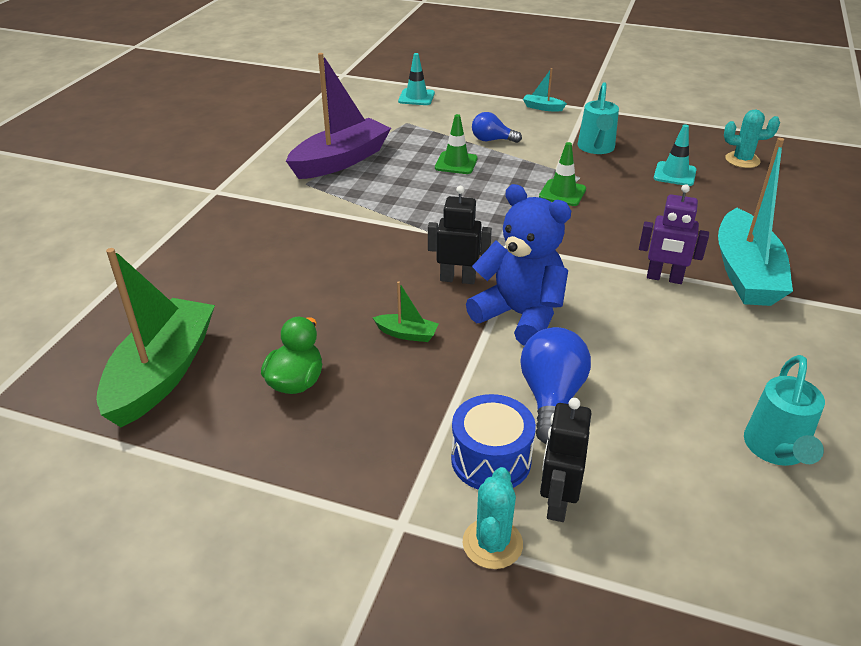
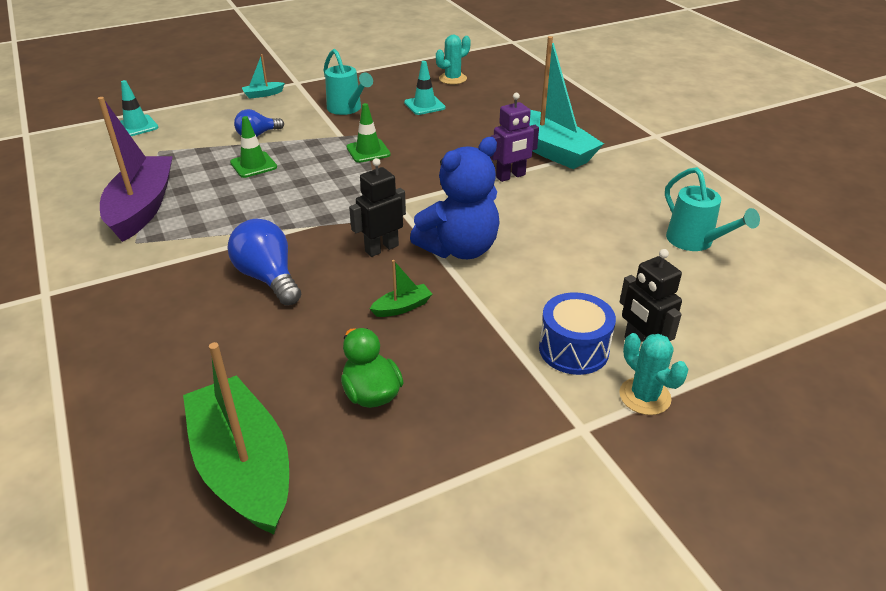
camera: 45 degrees left, 0 degrees up
(520, 315) = (459, 249): blue teddy bear -> blue teddy bear turned 150 degrees clockwise
(551, 398) = (552, 288): blue light bulb -> blue light bulb (268, 278)

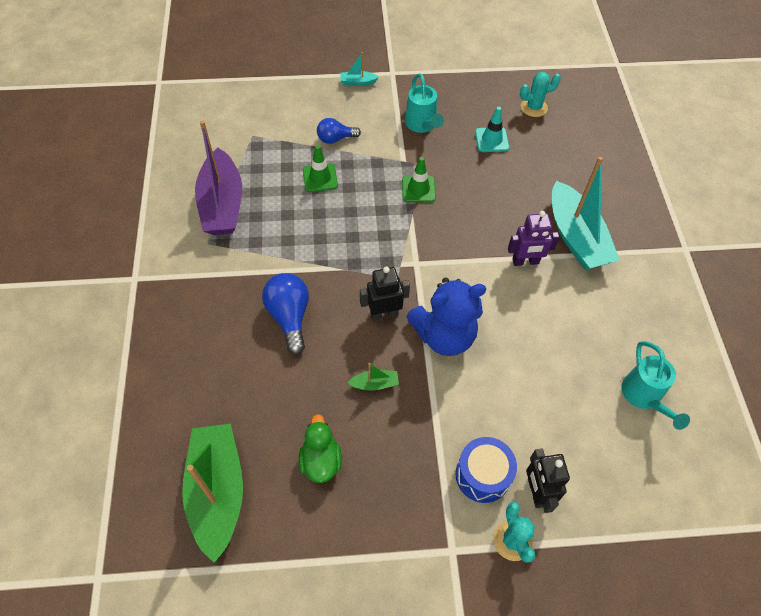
camera: 20 degrees right, 20 degrees up
(136, 126) = (244, 97): turquoise traffic cone -> none
(142, 208) = (222, 204): purple boat -> purple boat turned 150 degrees clockwise

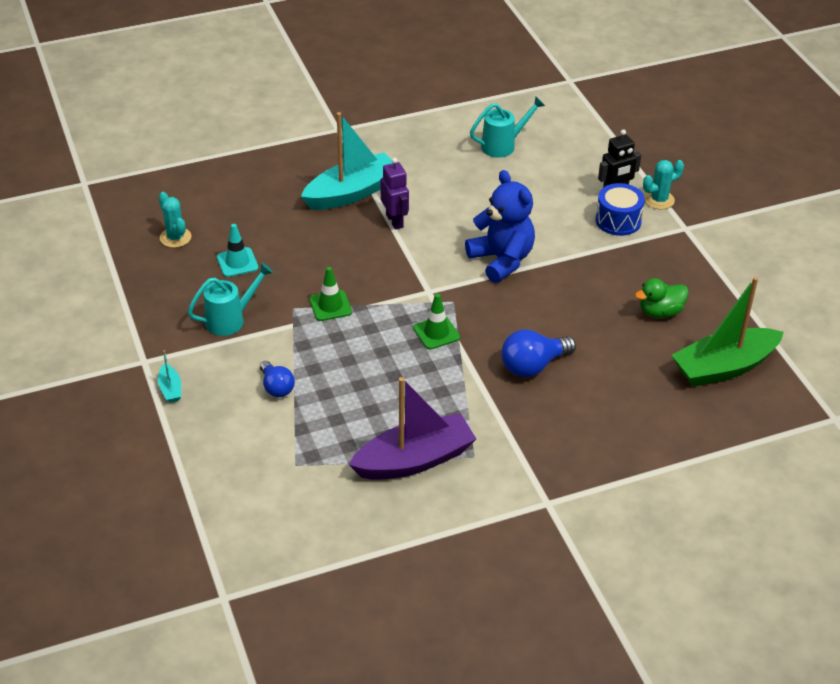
camera: 105 degrees left, 15 degrees down
(320, 178) = (343, 386): green traffic cone -> green traffic cone (436, 333)
(375, 384) = (572, 294): green boat -> none
(384, 314) = (497, 302): black robot -> none

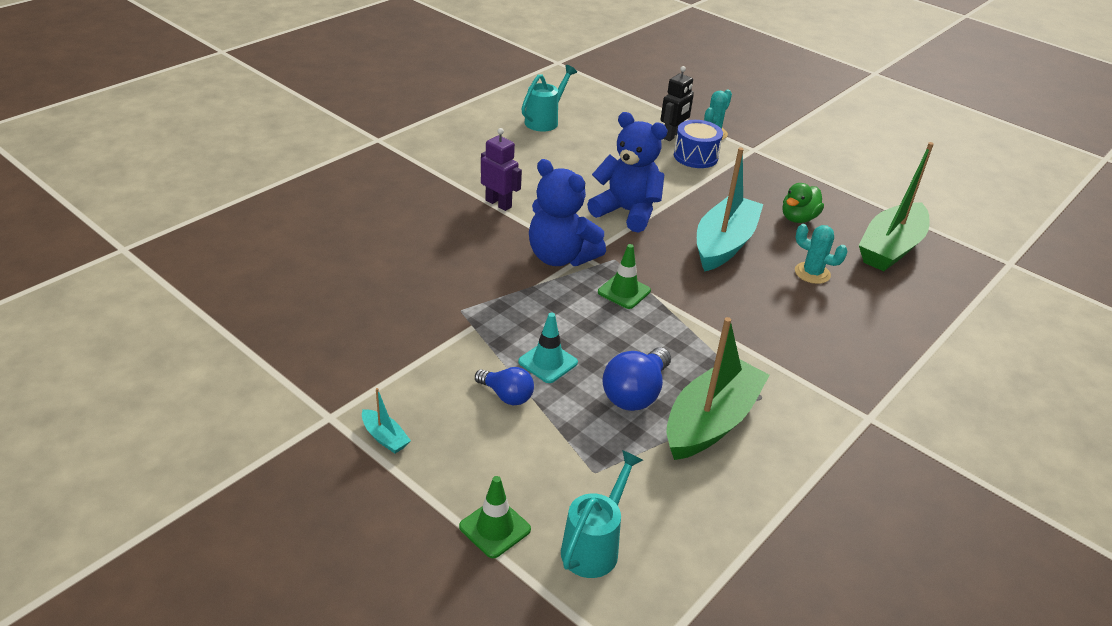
camera: 30 degrees left, 5 degrees down
(175, 237) = (274, 276): turquoise cactus -> turquoise cactus (812, 273)
(230, 320) = (400, 341): turquoise watering can -> turquoise watering can (594, 546)
(237, 262) = (364, 282): turquoise traffic cone -> turquoise traffic cone (548, 362)
(330, 306) = (498, 297): green traffic cone -> green traffic cone (495, 528)
(352, 193) = (436, 189): turquoise boat -> turquoise boat (724, 244)
(408, 286) = (560, 257): none -> blue teddy bear
(414, 460) = (711, 421): purple boat -> green boat
(533, 366) = (738, 295): blue light bulb -> blue light bulb (635, 394)

